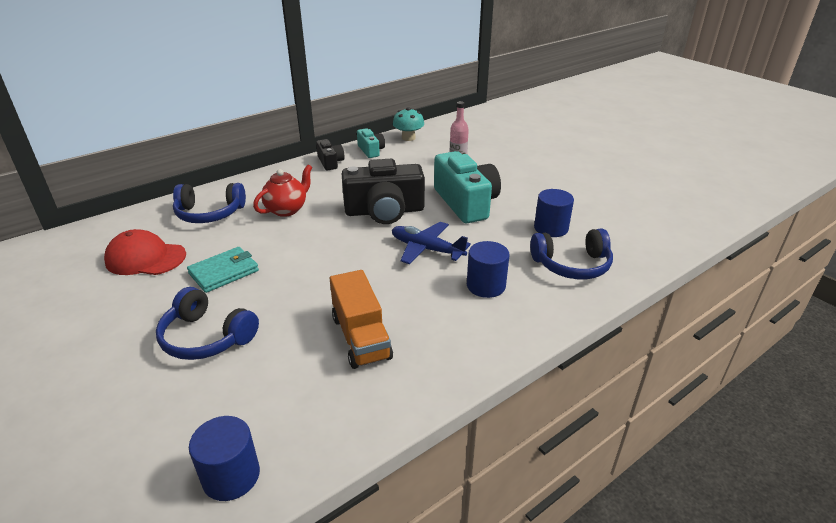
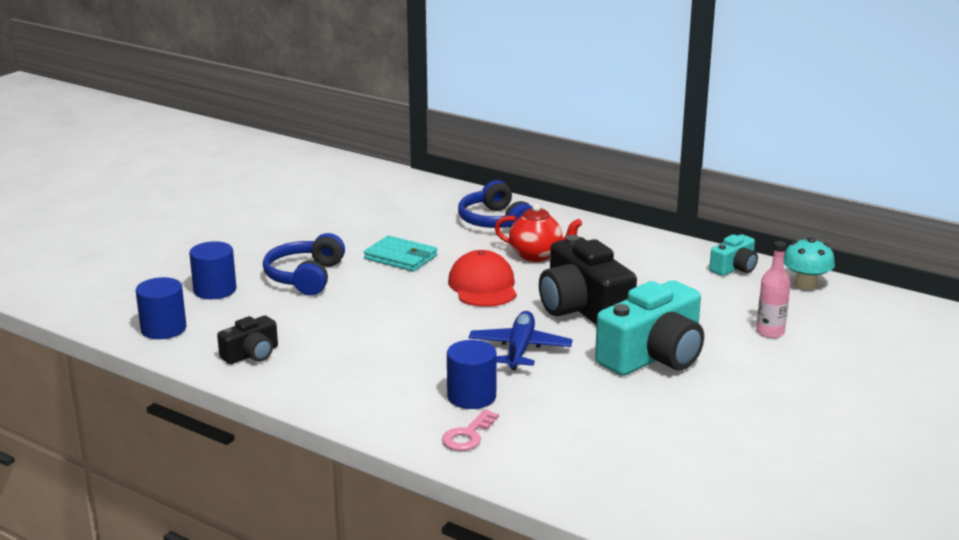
camera: 70 degrees right, 10 degrees down
(145, 258) = (398, 219): red cap -> red cap (483, 286)
(330, 162) = (672, 251): black camera -> black camera (251, 354)
(361, 337) = (342, 344): orange truck -> none
(541, 299) = (468, 435): none -> pink key
(551, 228) = (641, 426): blue cylinder -> blue cylinder (215, 290)
(572, 265) = (558, 450): blue headphones -> none

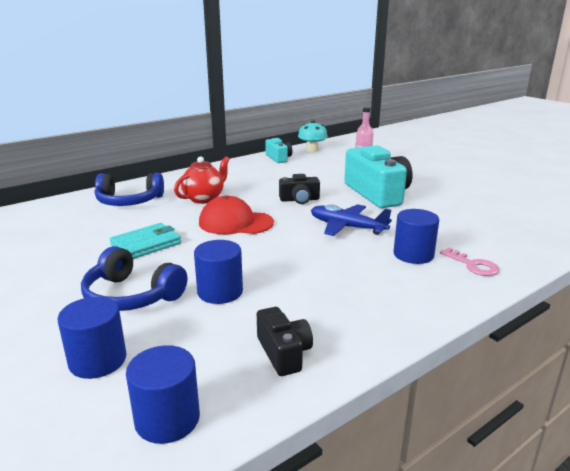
camera: 70 degrees left, 0 degrees up
(331, 310) = (220, 292): none -> blue cylinder
(583, 309) = (299, 200): black camera -> black camera, size x0.51

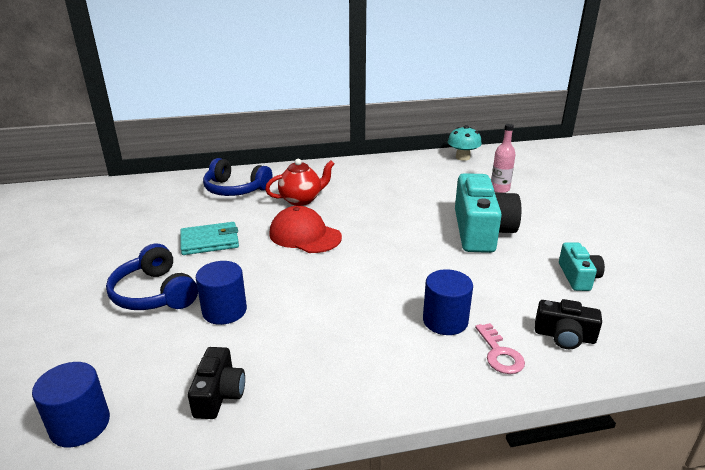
camera: 25 degrees right, 5 degrees up
(98, 360) = (80, 350): blue cylinder -> none
(278, 158) = (416, 162): turquoise camera -> turquoise camera (578, 277)
(299, 200) = (390, 221): black camera -> black camera (564, 336)
(346, 227) = (407, 267): blue plane -> none

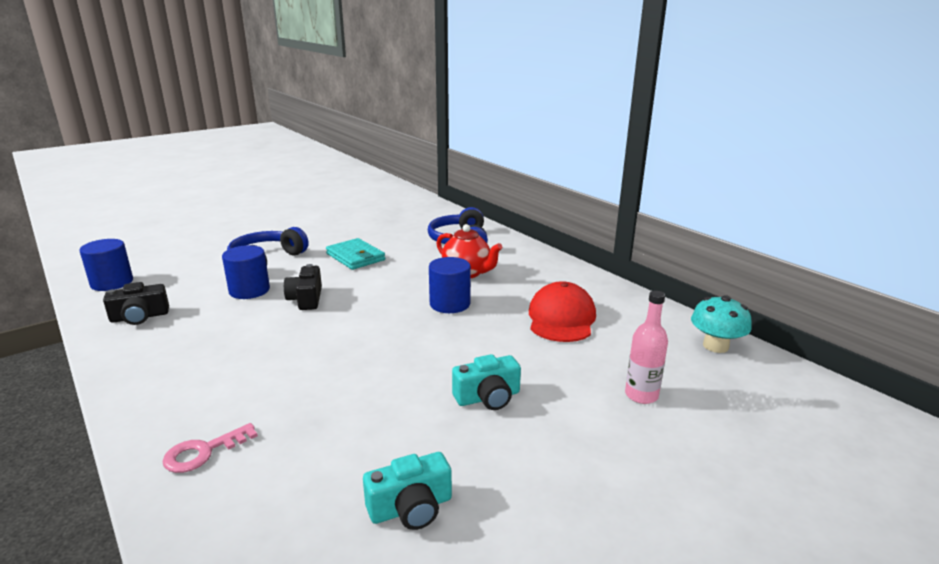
camera: 65 degrees right, 5 degrees down
(305, 235) = (394, 292): red cap -> red cap (561, 318)
(445, 321) = (261, 403): blue cylinder -> blue cylinder (450, 304)
(481, 231) = (488, 397): turquoise camera -> turquoise camera, size x0.51
(564, 336) = (247, 505): black camera -> black camera (306, 299)

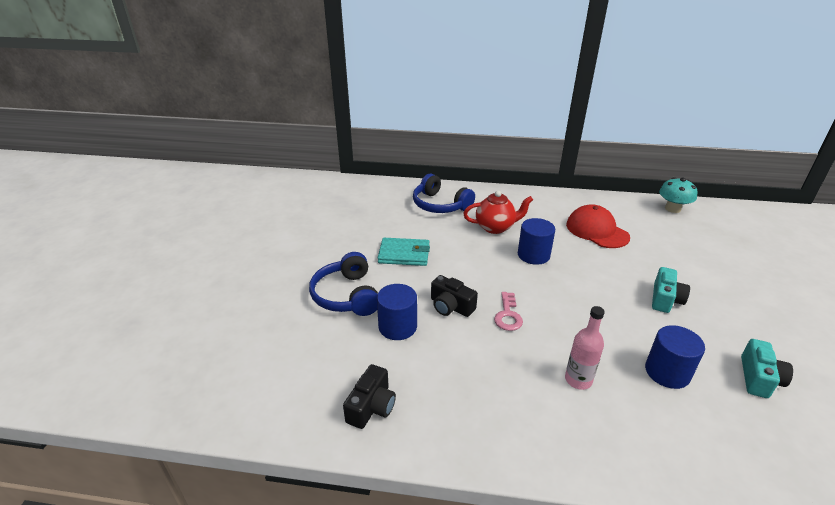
camera: 45 degrees left, 10 degrees up
(112, 283) = (262, 401): blue cylinder -> blue cylinder (667, 372)
(203, 452) = (640, 443): pink key -> pink key (508, 315)
(641, 395) = (702, 254): pink bottle -> pink bottle (578, 380)

